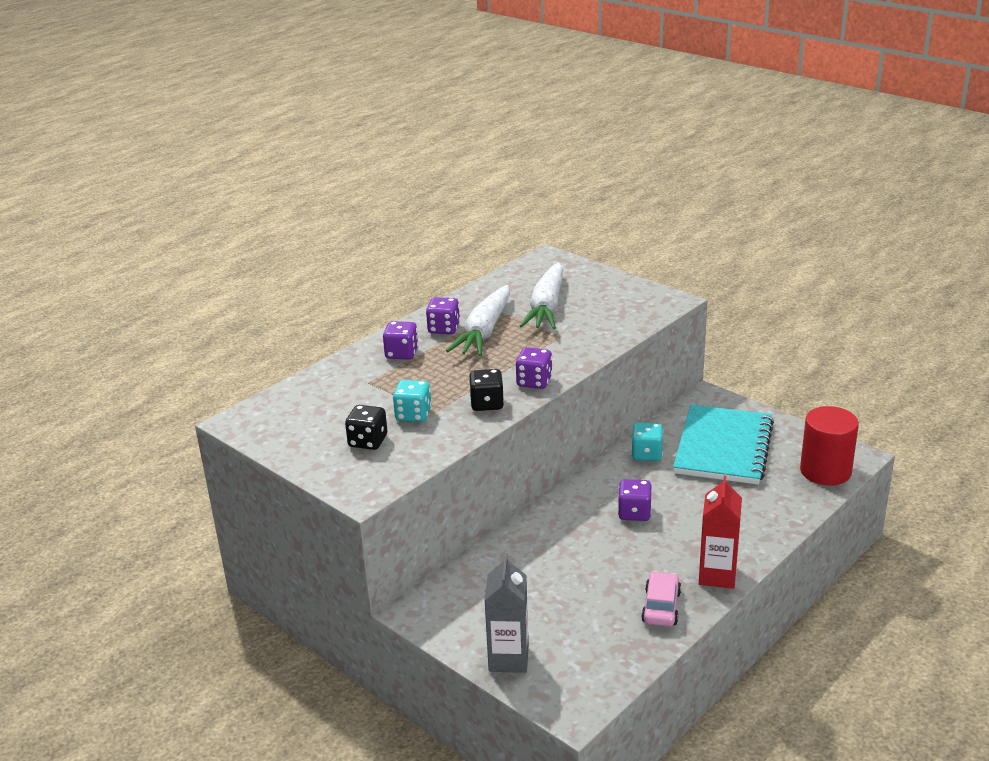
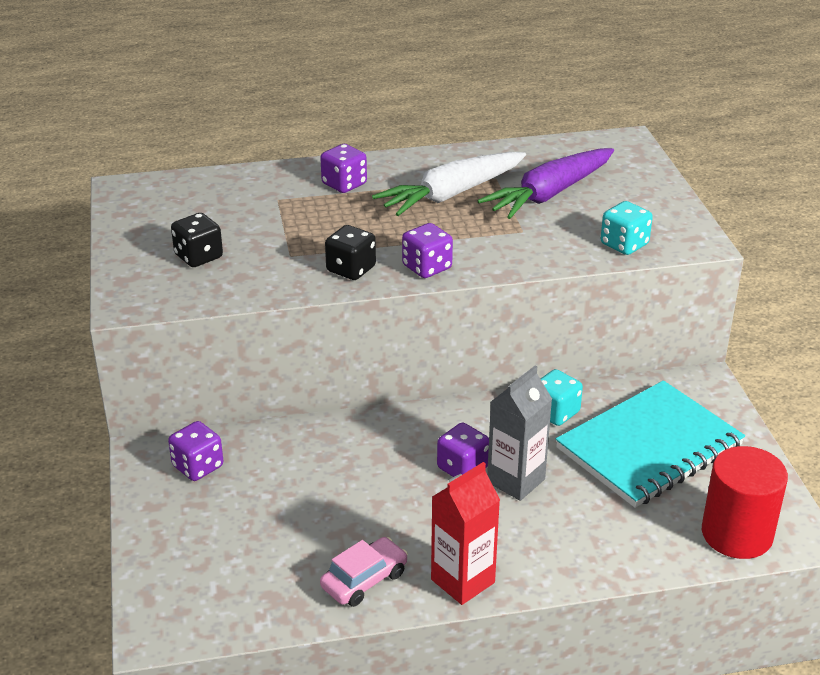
camera: 35 degrees right, 5 degrees up
(413, 415) = (271, 249): turquoise dice -> turquoise dice (624, 244)
(444, 329) = (416, 175): purple dice -> purple dice (198, 466)
(508, 659) = (165, 545): grey carton -> grey carton (516, 481)
(546, 307) = (549, 194): white carrot -> purple carrot

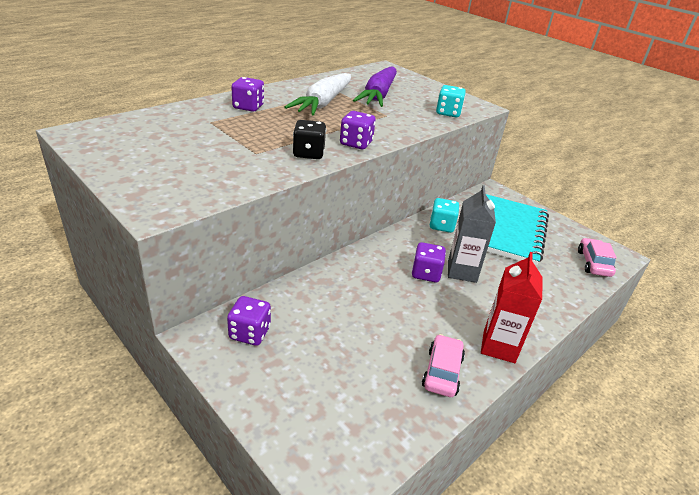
camera: 35 degrees left, 0 degrees up
(198, 256) = (185, 166): black dice -> none
(736, 534) = (593, 263): red cylinder -> pink car

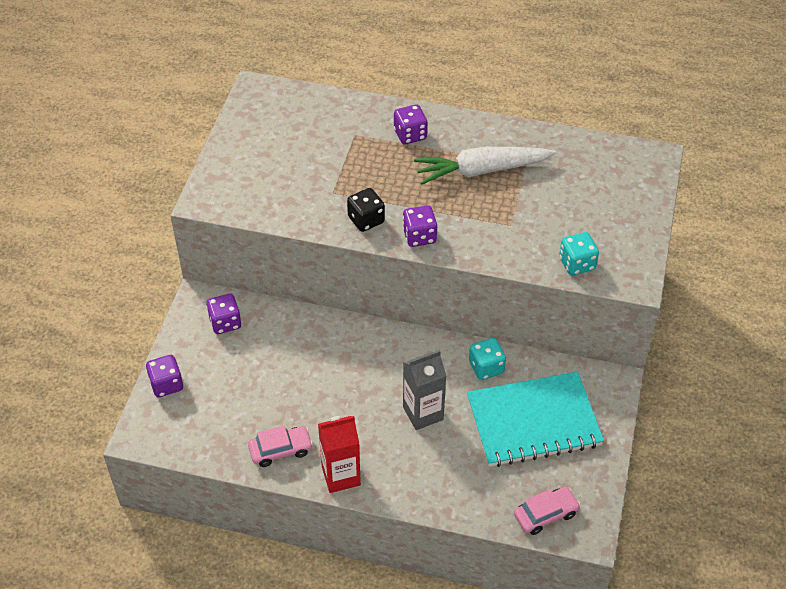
camera: 60 degrees right, 15 degrees up
(378, 95) = (555, 194): purple carrot -> none
(426, 273) = (394, 389): purple dice -> purple dice (166, 384)

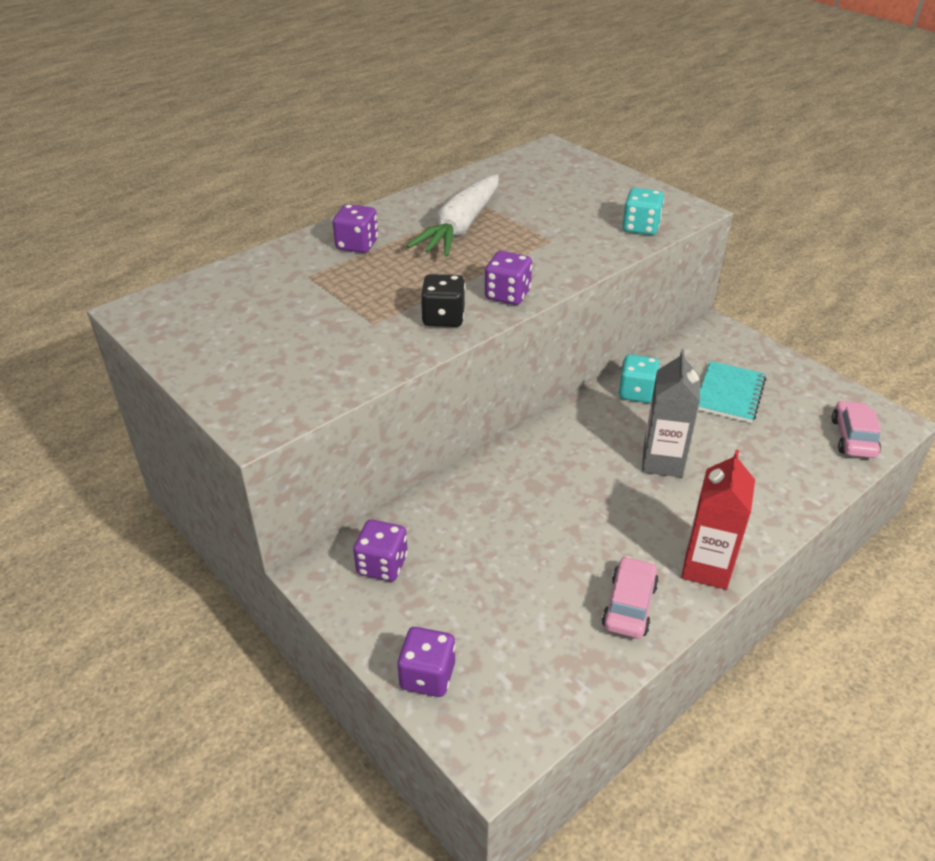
camera: 55 degrees left, 10 degrees down
(533, 421) = (729, 394): turquoise notebook -> turquoise notebook, size x0.57

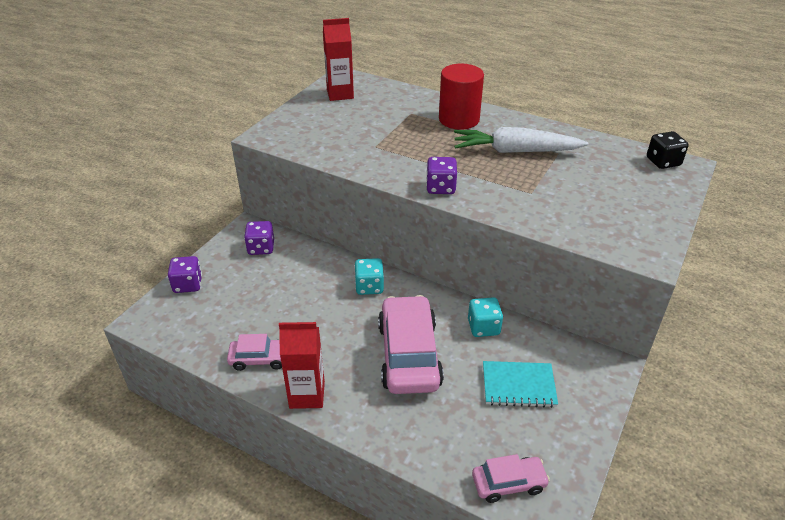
camera: 70 degrees right, 0 degrees up
(192, 324) = (340, 94): none -> red carton
(357, 245) = (459, 119): purple dice -> red cylinder
(443, 318) = (396, 169): black dice -> black dice (663, 162)
(640, 228) = (591, 233): turquoise dice -> turquoise dice (369, 287)
(662, 461) = (408, 355): grey carton -> pink car

